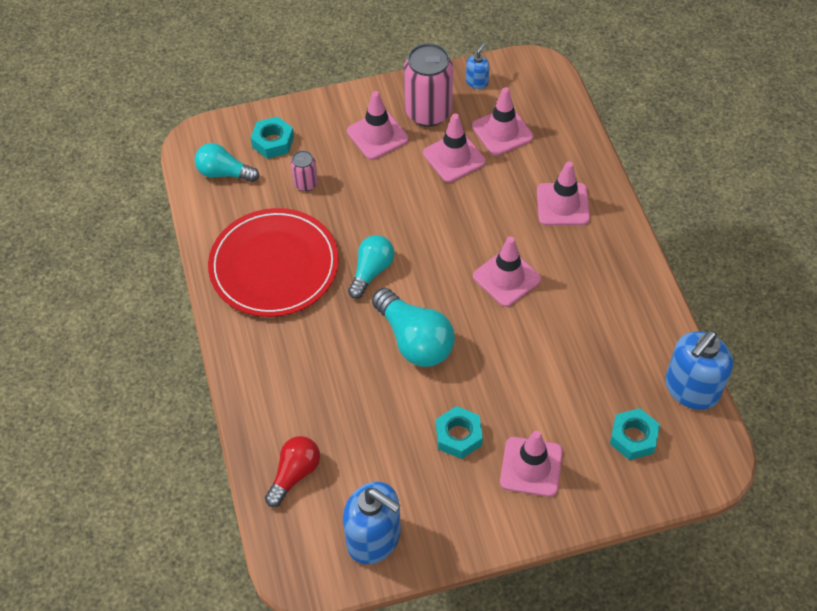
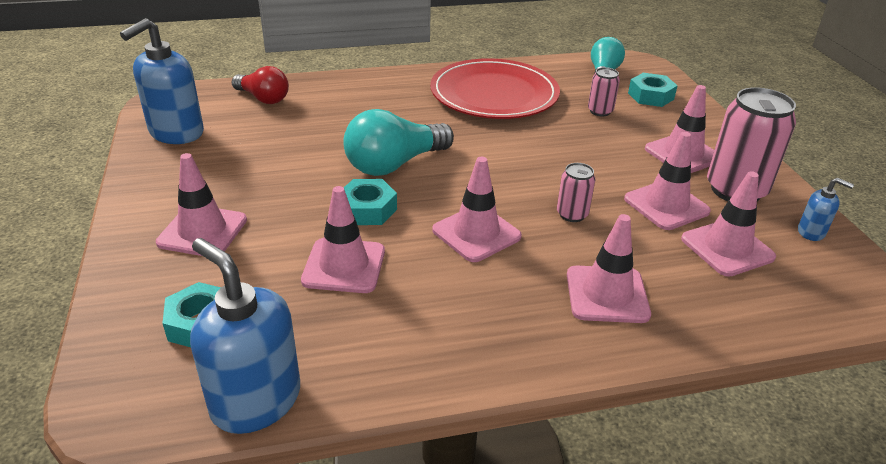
camera: 90 degrees right, 20 degrees down
(371, 271) = (487, 143): turquoise light bulb -> none
(458, 436) = (265, 185): turquoise nut -> turquoise nut (367, 209)
(474, 217) = (572, 214): none -> pink can
(558, 360) = (344, 266): none -> pink traffic cone

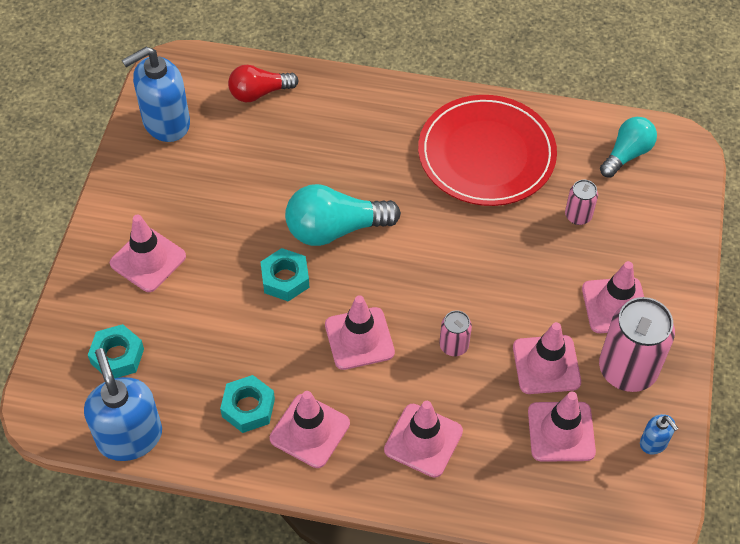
camera: 25 degrees right, 20 degrees up
(263, 98) = (259, 93): red light bulb -> red light bulb turned 105 degrees clockwise
(344, 266) = (238, 336): pink traffic cone -> pink traffic cone (310, 431)
(650, 96) = (650, 208): turquoise nut -> turquoise nut (248, 408)

